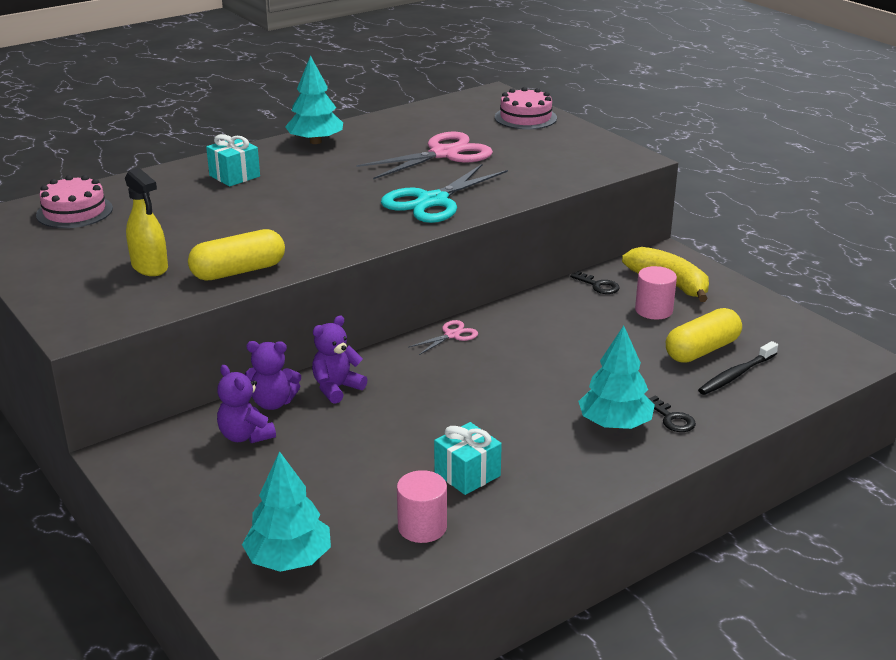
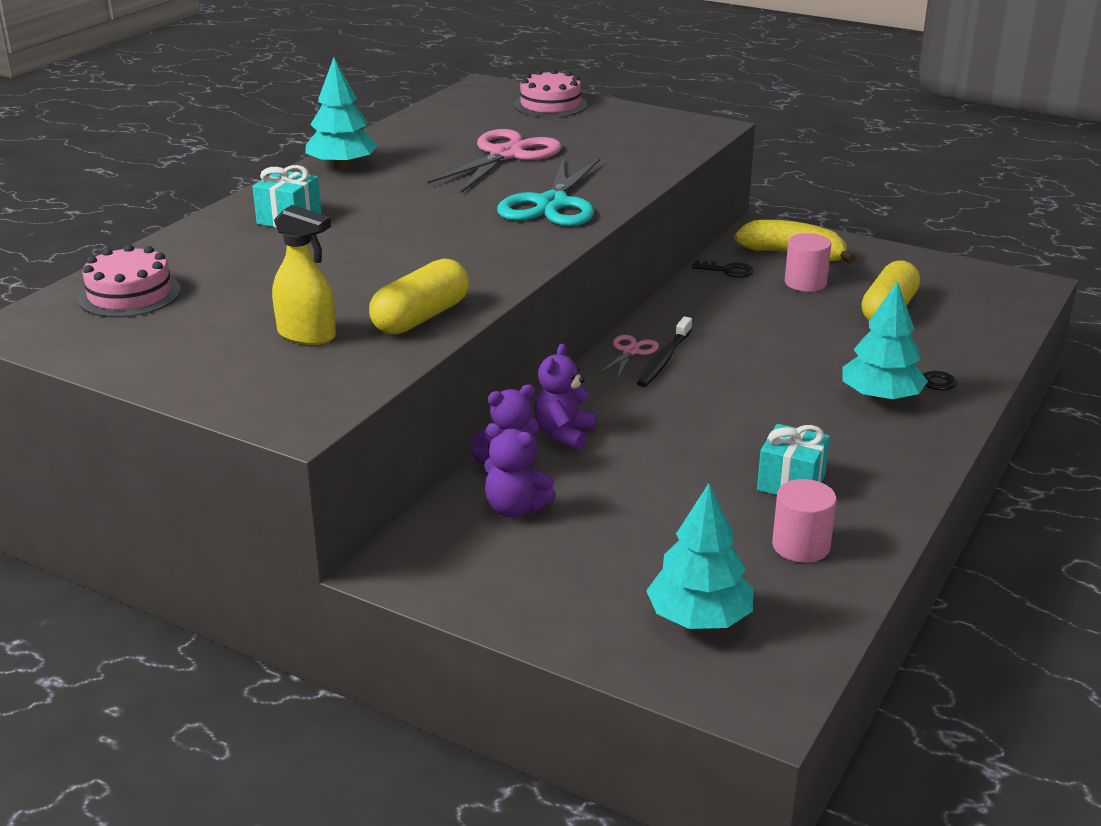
camera: 25 degrees left, 0 degrees up
(736, 375) = (942, 325): black toothbrush -> black toothbrush (663, 359)

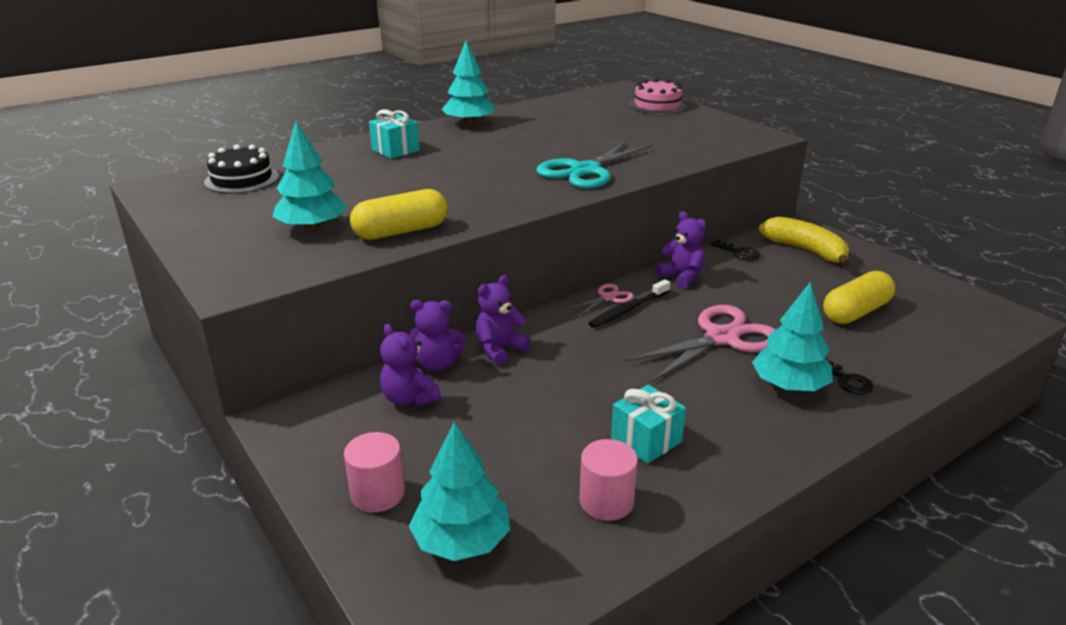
camera: 25 degrees right, 0 degrees up
(129, 294) = (242, 179): pink cake -> black cake
(307, 335) = (312, 228): yellow spray bottle -> turquoise tree
(506, 155) = (589, 133): pink scissors -> pink scissors (721, 338)
(689, 311) = (681, 277): none -> purple teddy bear
(805, 283) = (797, 275): pink cylinder -> pink cylinder (377, 493)

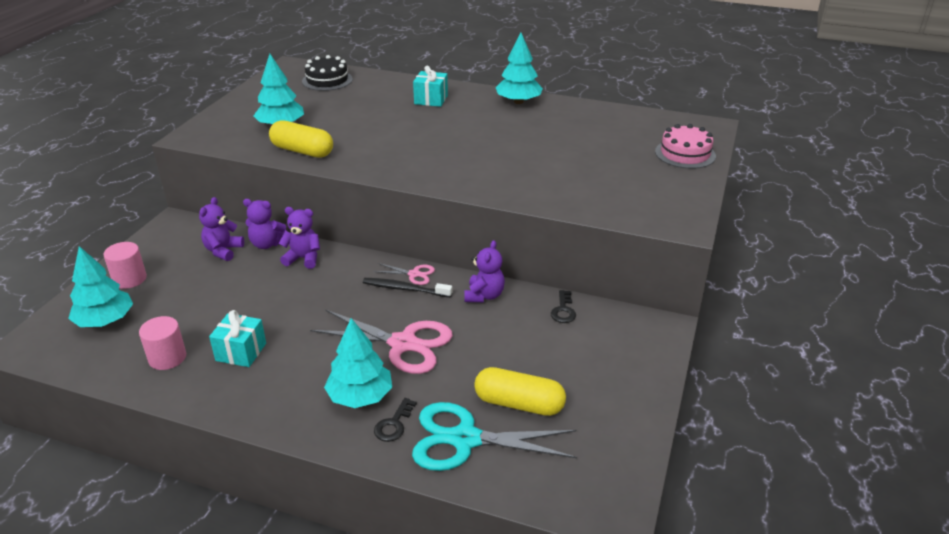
camera: 55 degrees right, 5 degrees up
(436, 364) = (267, 244): purple teddy bear -> purple teddy bear turned 45 degrees counterclockwise
(585, 171) = (481, 173): turquoise scissors -> turquoise scissors (465, 439)
(805, 250) = (613, 345): yellow banana -> none

